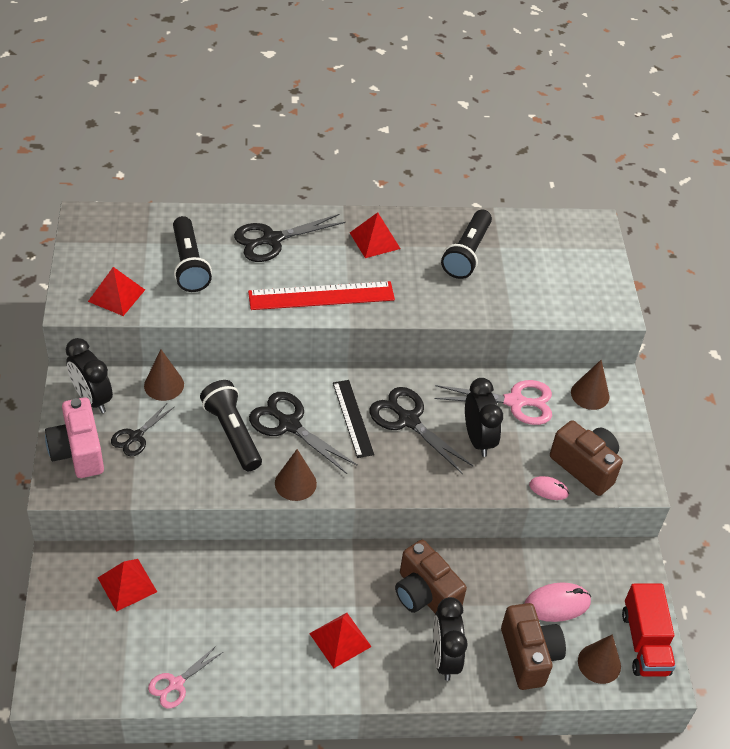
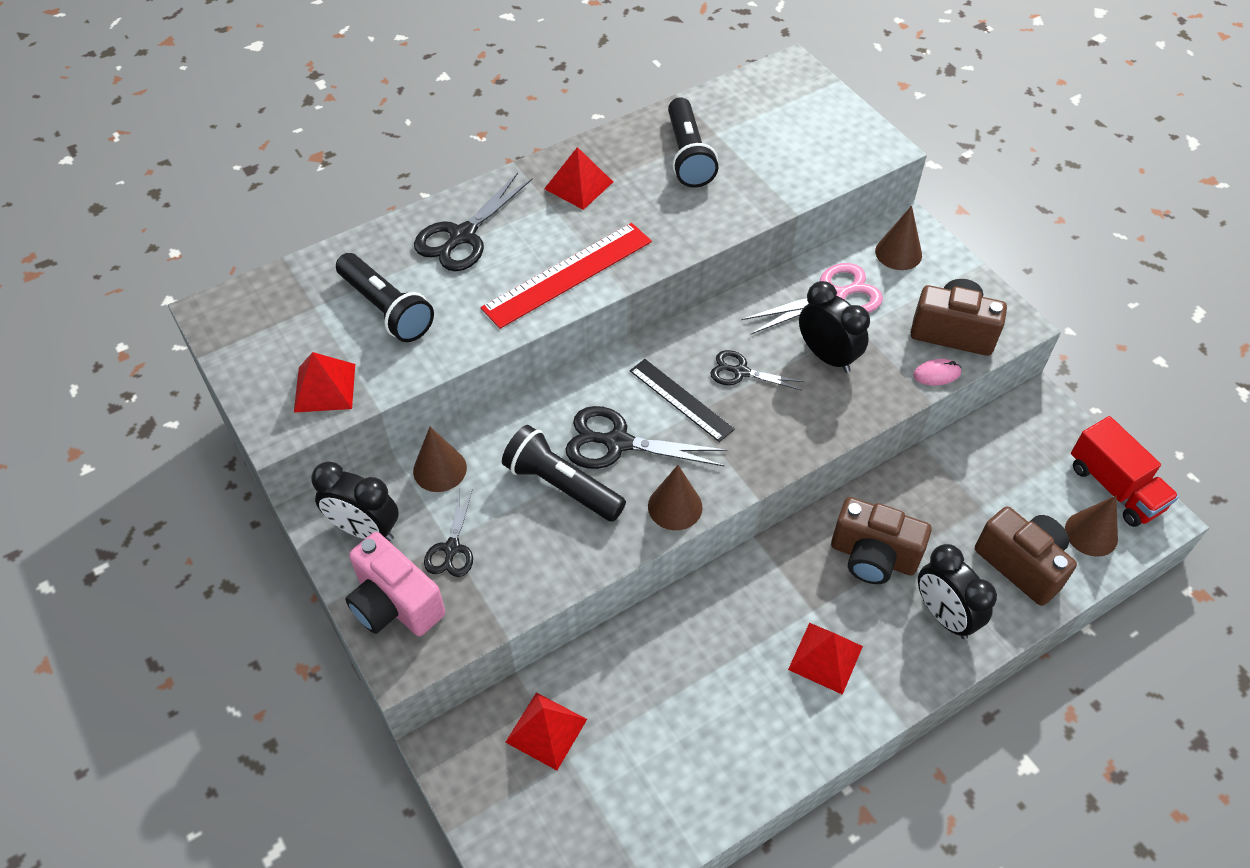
camera: 25 degrees left, 5 degrees up
(176, 684) = (688, 816): pink scissors -> none
(408, 420) = (740, 372): black scissors -> black scissors, size x0.61
(557, 604) = (1006, 493): pink mouse -> none

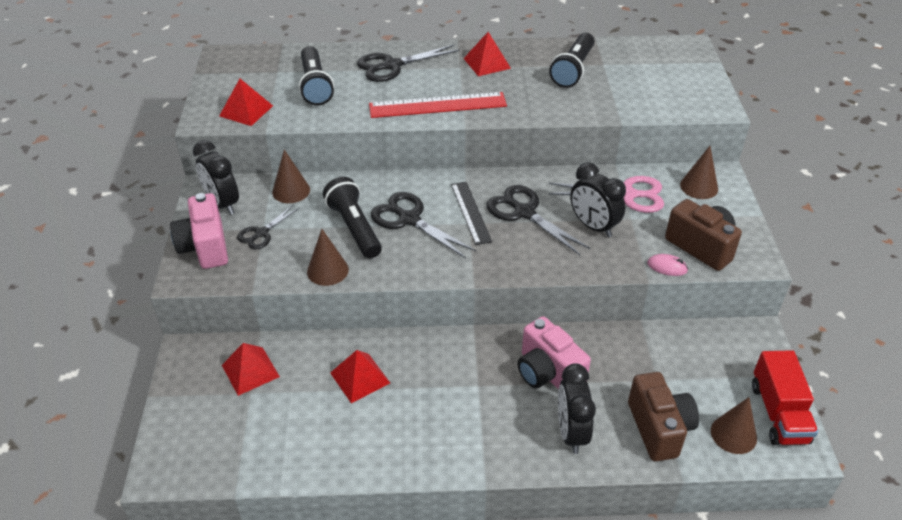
camera: 30 degrees right, 10 degrees down
(675, 506) = (415, 268): brown cone -> brown cone (327, 270)
(740, 372) = (524, 212): black scissors -> black scissors, size x1.64
(825, 658) = (463, 417): red pyramid -> red pyramid (360, 378)
(827, 356) = (593, 226): black clock -> black clock turned 150 degrees clockwise
(873, 556) = (548, 373): brown camera -> pink camera

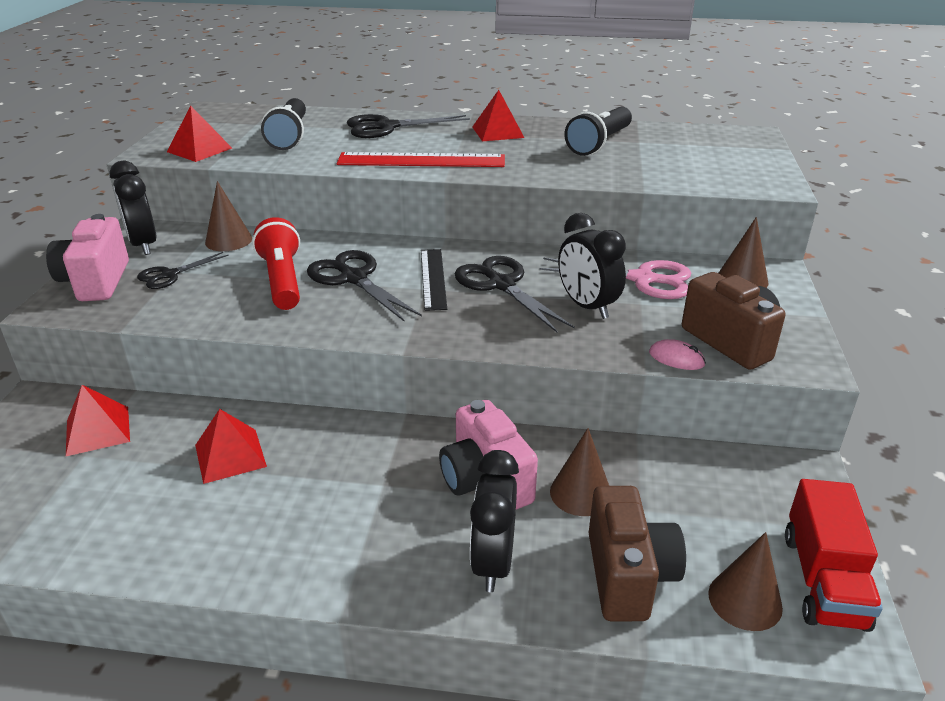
camera: 10 degrees right, 10 degrees down
(327, 270) = (225, 318): brown cone -> brown cone (580, 493)
(354, 228) = (282, 280): black flashlight -> red flashlight

